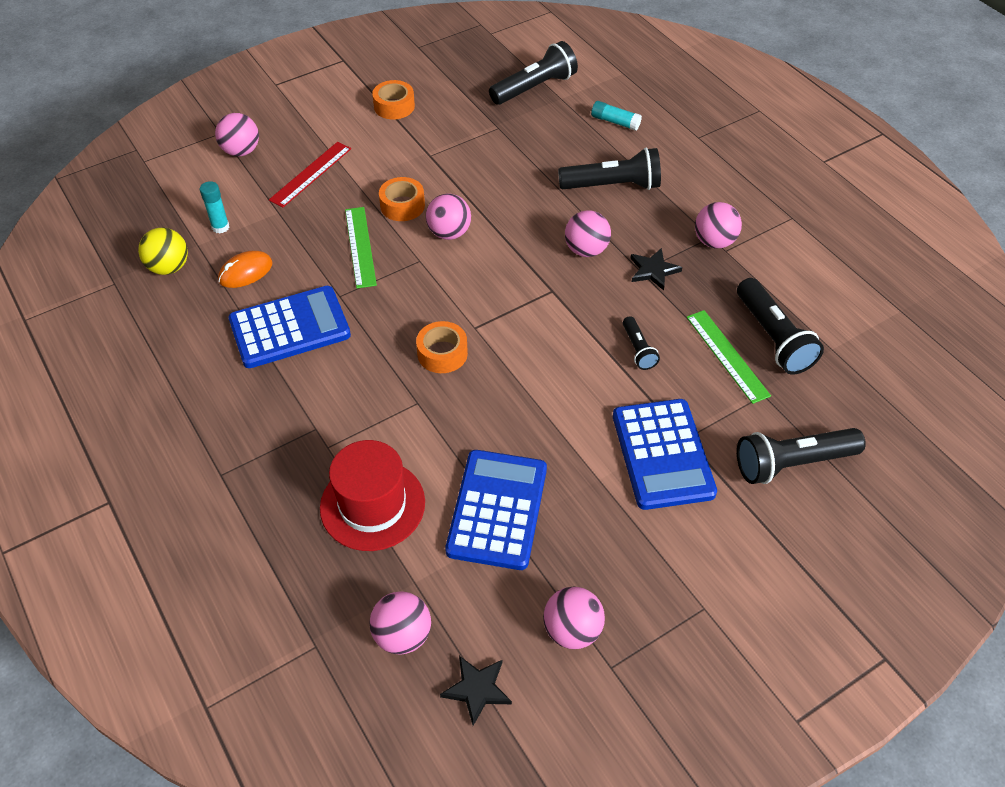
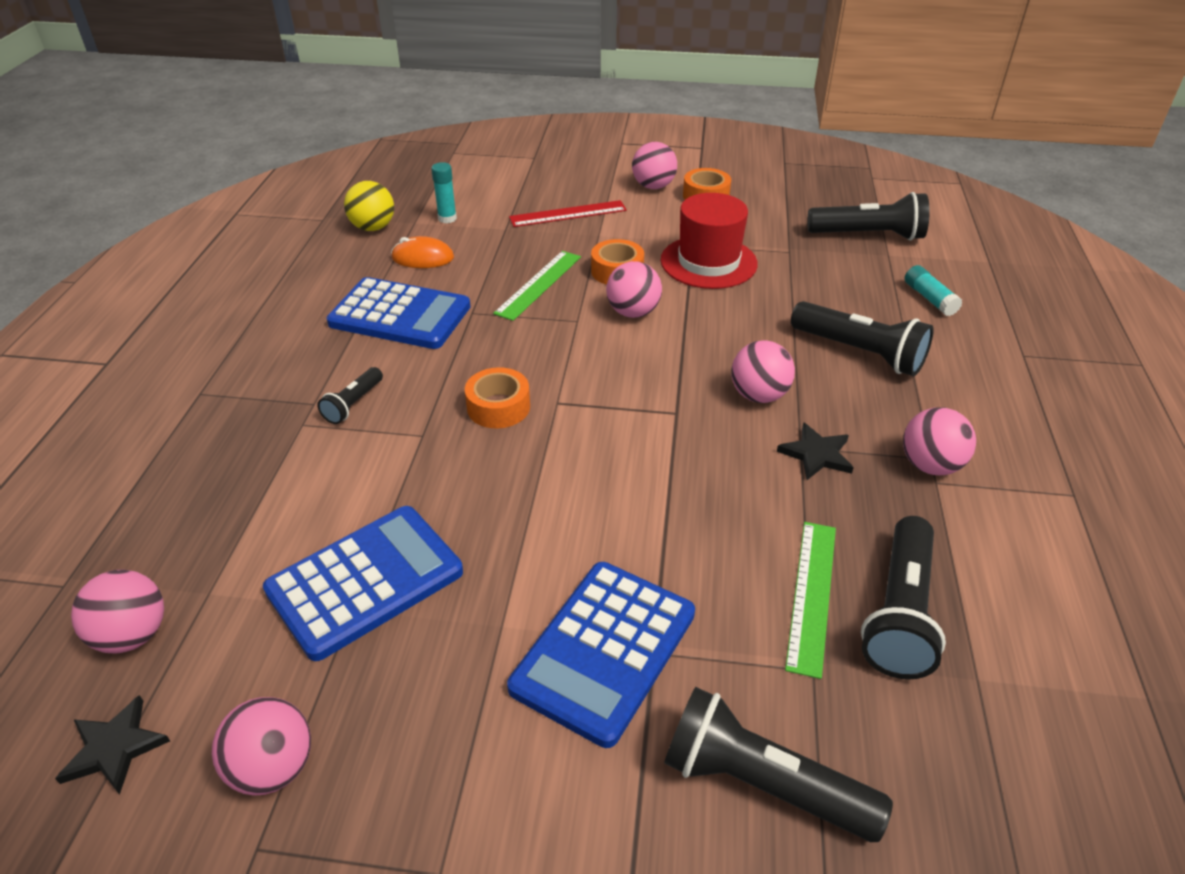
camera: 40 degrees right, 10 degrees down
(241, 151) = (533, 175): pink ball -> pink ball (653, 186)
(372, 505) = (270, 497): red hat -> red hat (708, 262)
(638, 349) = (705, 522): black flashlight -> black flashlight (353, 404)

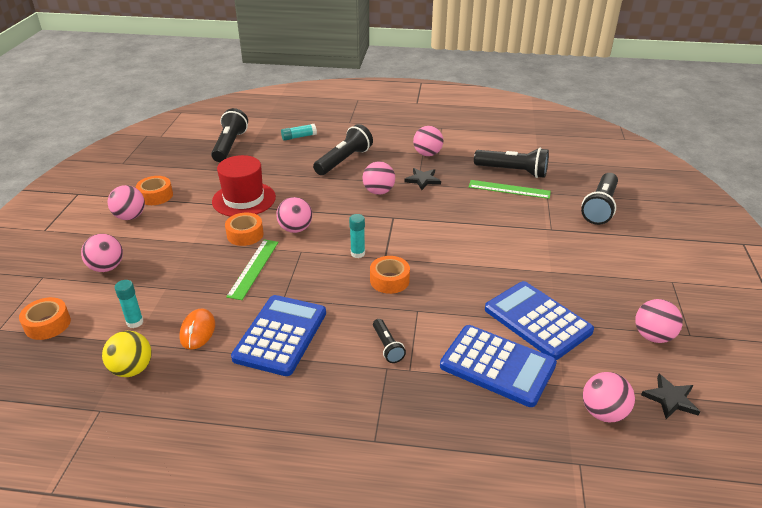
camera: 90 degrees left, 5 degrees down
(353, 404) = (387, 346): black flashlight -> black flashlight turned 45 degrees clockwise
(455, 174) = (47, 324): none -> orange tape
(538, 284) = (253, 268): green ruler -> green ruler turned 75 degrees clockwise
(547, 188) = (107, 267): none -> pink ball
(568, 214) = (155, 256): red ruler -> none
(569, 374) = (357, 253): none -> turquoise glue stick
(604, 650) = (555, 242): blue calculator -> blue calculator (497, 366)

